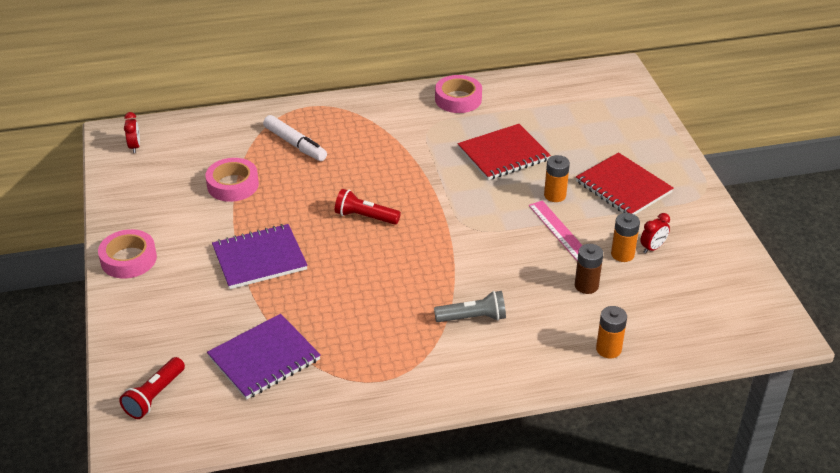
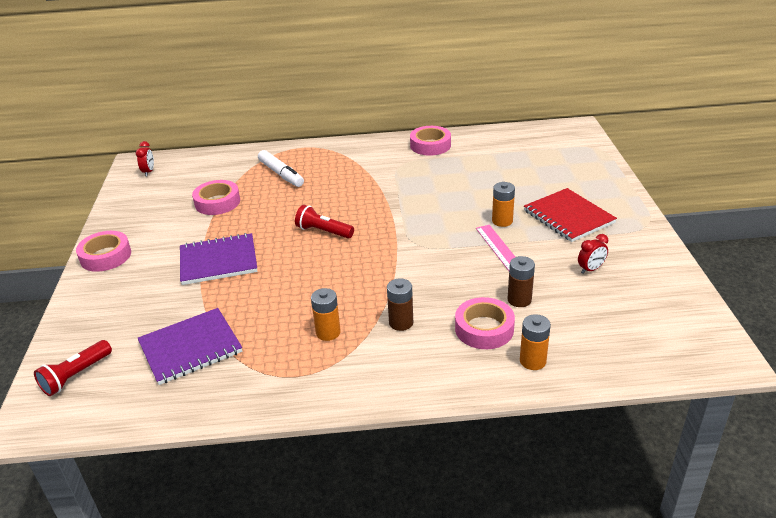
camera: 10 degrees right, 5 degrees down
(473, 317) = (401, 322): grey flashlight -> brown battery
(503, 154) = (461, 187): red notebook -> none
(557, 319) = (484, 329): none -> pink tape
(622, 254) = (560, 273): orange battery -> orange battery (328, 332)

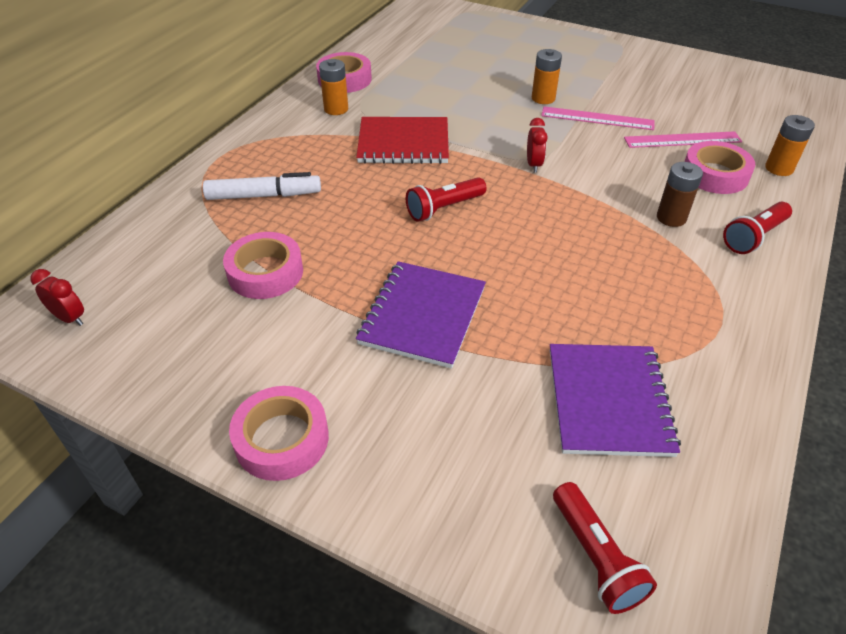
camera: 60 degrees left, 10 degrees up
(328, 332) = (655, 272): orange battery -> orange battery (336, 109)
(414, 369) = (754, 237): none -> red flashlight
(519, 300) = (682, 140): brown battery -> pink ruler
(568, 217) = (571, 67): red notebook -> red notebook (403, 143)
(591, 269) = (663, 90): red clock -> red clock (533, 165)

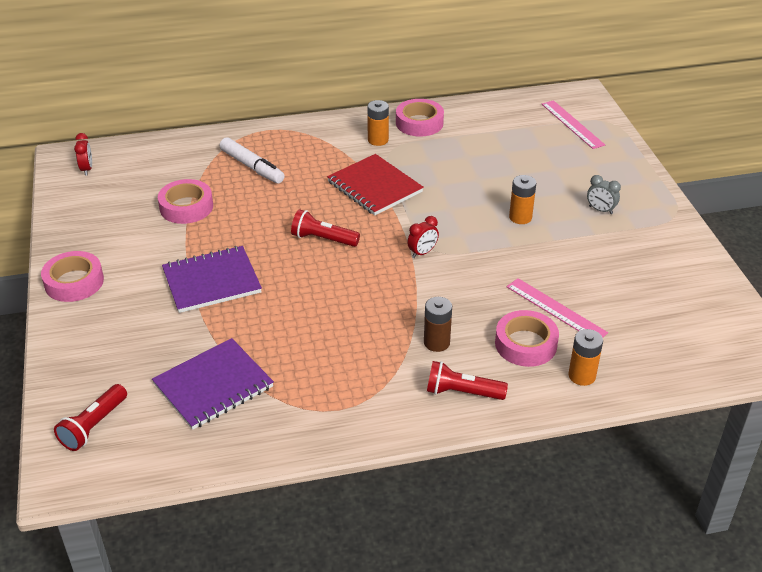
camera: 50 degrees right, 5 degrees down
(577, 64) = (600, 210): none -> grey clock
(597, 118) = (528, 255): pink ruler -> pink ruler (572, 124)

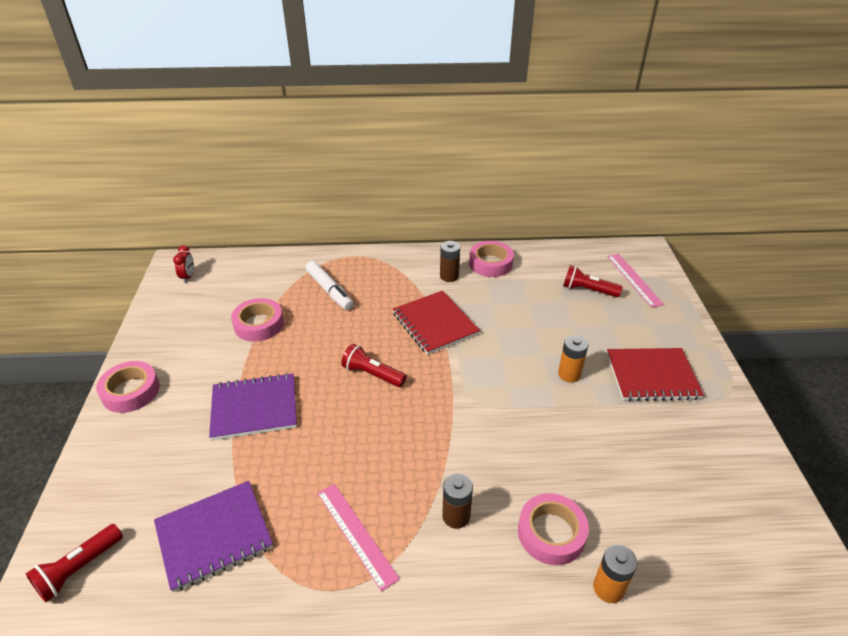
camera: 10 degrees right, 0 degrees up
(378, 140) = (449, 276): orange battery -> brown battery
(422, 253) = (464, 402): red clock -> none
(462, 392) = (470, 589): red flashlight -> red flashlight (588, 290)
(556, 309) = (590, 492): pink ruler -> pink ruler (356, 534)
(600, 210) = (652, 376): grey clock -> red notebook

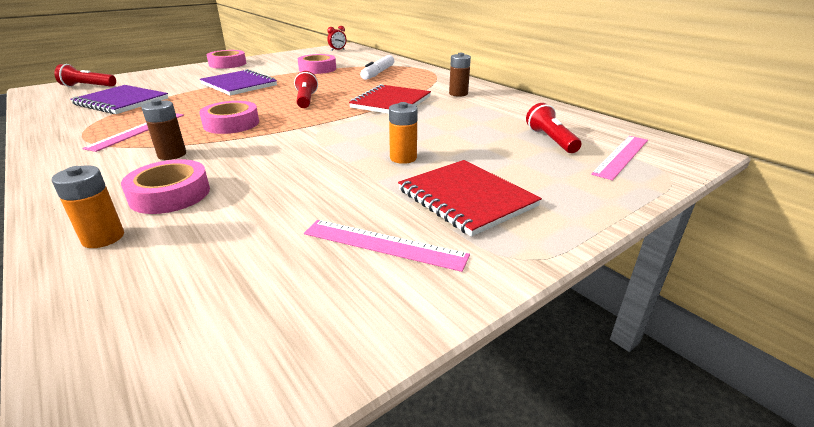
camera: 55 degrees right, 10 degrees down
(490, 263) = (504, 100): pink tape -> pink tape (231, 124)
(690, 439) = (383, 244): none -> pink ruler

